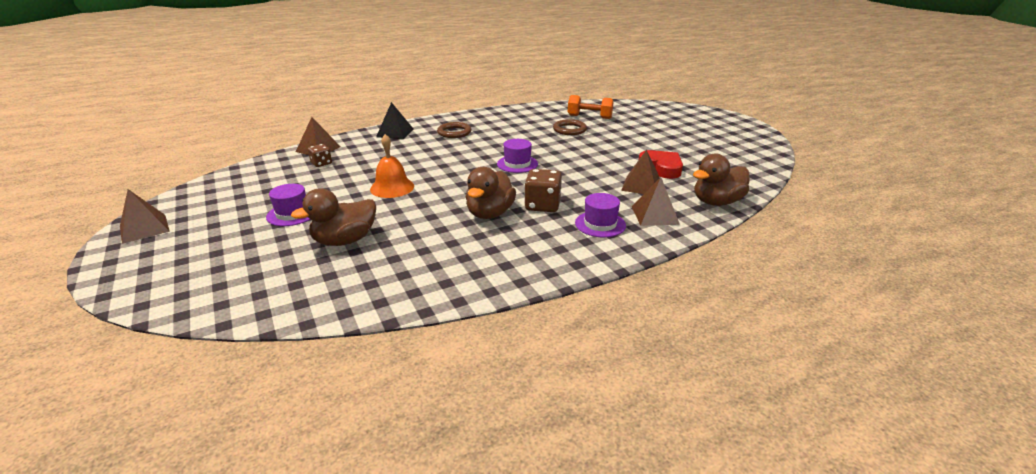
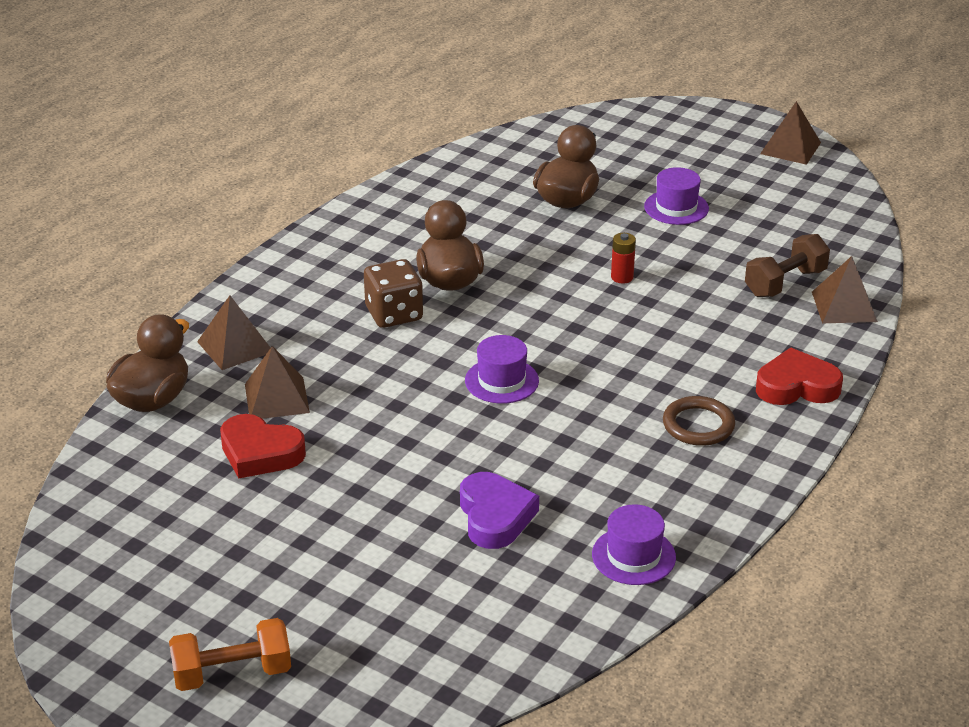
camera: 150 degrees right, 5 degrees up
(321, 163) = (785, 283): brown dice -> brown dumbbell
(392, 187) = (622, 277): orange bell -> red battery
(395, 133) = (796, 386): black pyramid -> red heart
(569, 130) = (495, 516): brown ring -> purple heart
(589, 117) = (491, 588): orange dumbbell -> orange dumbbell (232, 673)
(600, 224) = (300, 309): purple hat -> purple hat (633, 556)

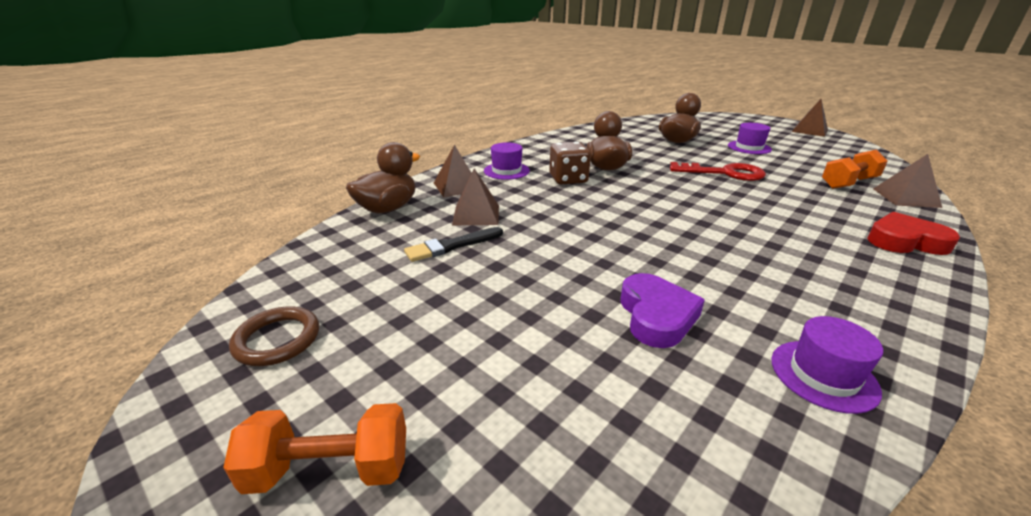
camera: 10 degrees right, 5 degrees down
(260, 453) = (451, 246): red heart -> black brush
(501, 381) = (648, 218): purple hat -> purple hat (506, 171)
(622, 277) = (725, 173): red battery -> red key
(698, 425) = (830, 260): brown ring -> brown ring (277, 339)
(785, 283) = (848, 183): brown dumbbell -> orange dumbbell

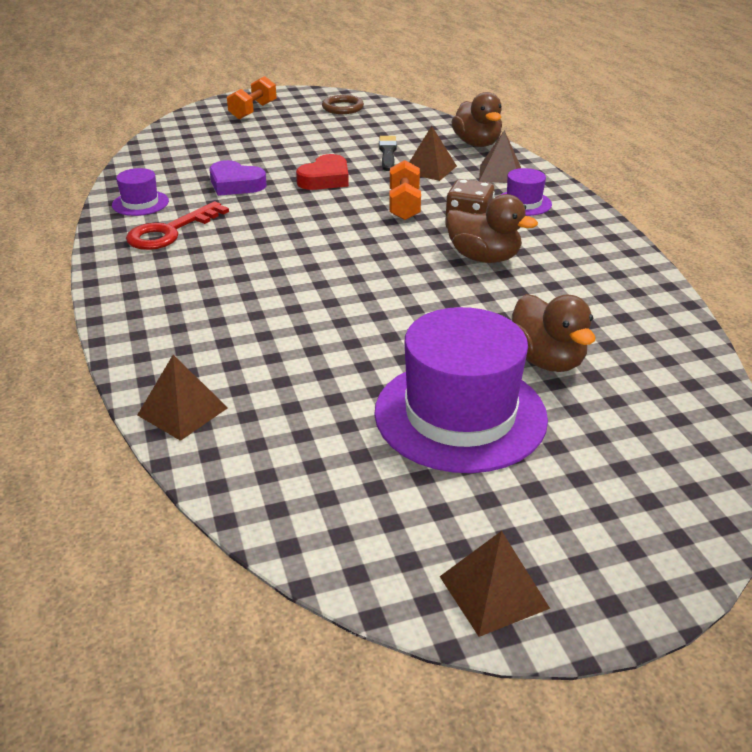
camera: 120 degrees right, 5 degrees up
(725, 173) = (388, 326): red key -> red key (170, 232)
(749, 147) = (460, 414): purple hat -> purple hat, size x2.13
(848, 183) = (260, 401): orange dumbbell -> orange dumbbell (404, 205)
(905, 241) = (149, 326): red heart -> red heart (325, 179)

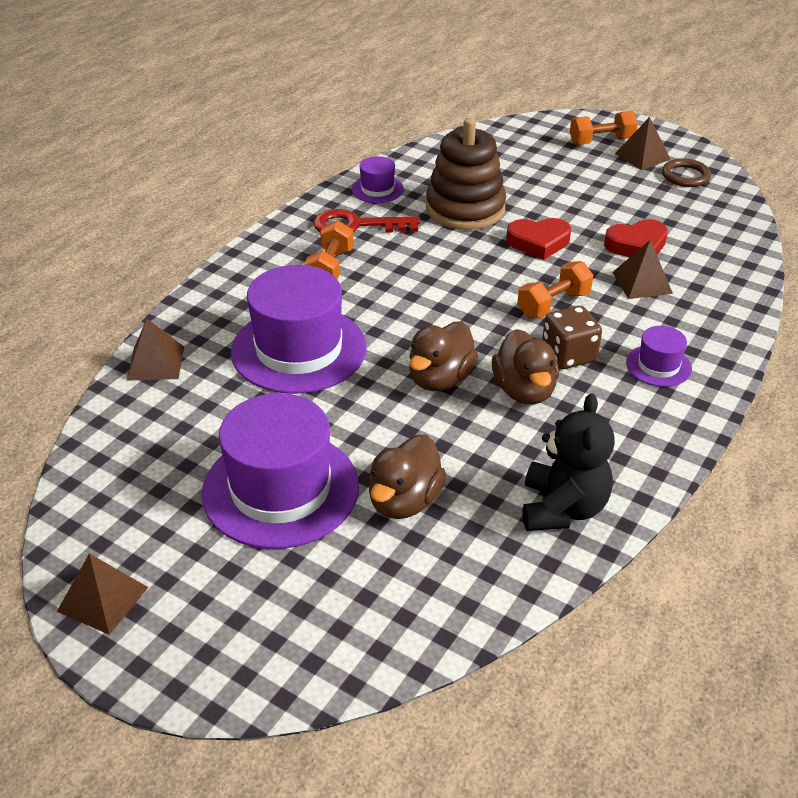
camera: 50 degrees right, 5 degrees up
(204, 266) = (330, 268): none -> orange dumbbell
(235, 184) = (465, 209): purple heart -> brown stacking toy
(288, 327) = (299, 349): none -> purple hat
(387, 153) = (637, 245): black brush -> red heart
(477, 144) = (738, 281): brown duck -> brown duck (440, 379)
(500, 174) = (696, 324): brown pyramid -> brown pyramid (642, 156)
(628, 300) = (562, 508): none -> black teddy bear

